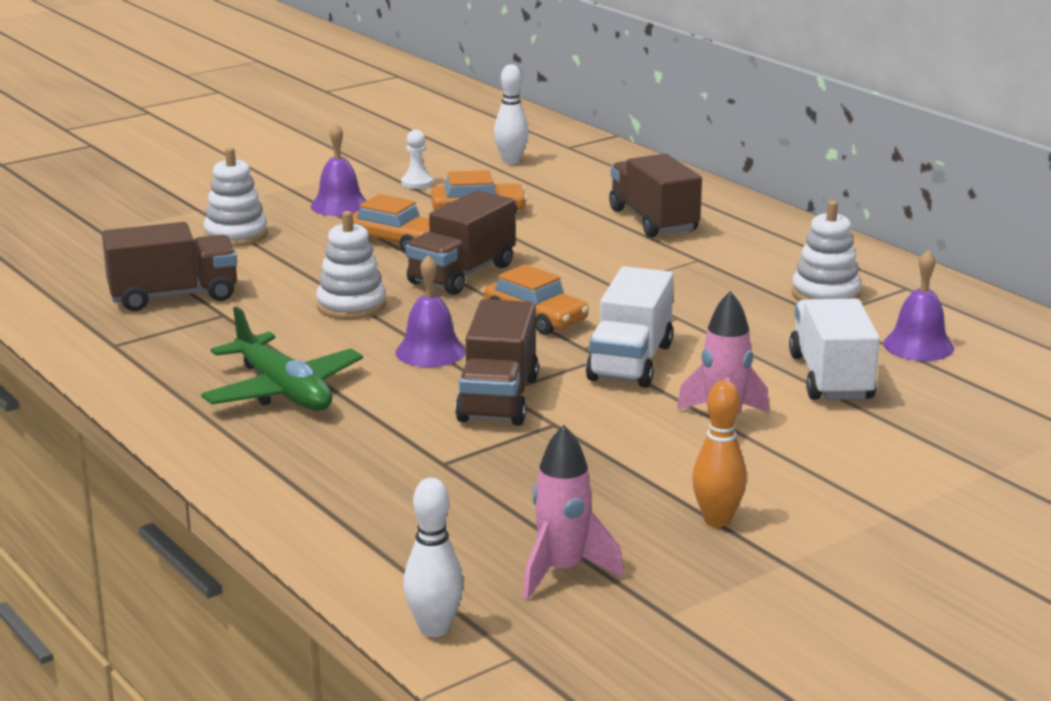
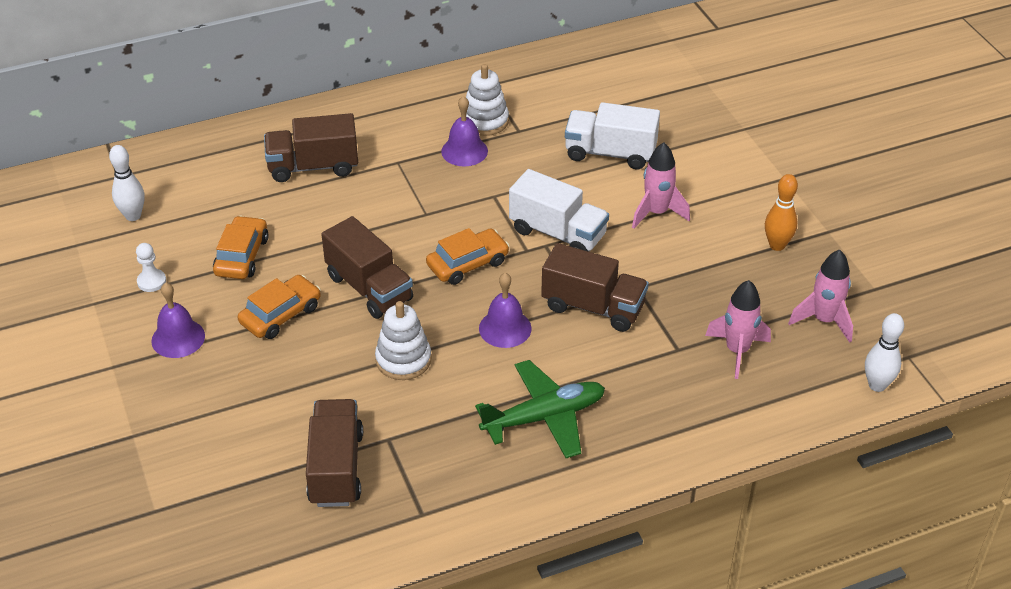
camera: 75 degrees left, 20 degrees up
(236, 235) = (214, 415): white stacking toy -> none
(459, 506) = (737, 351): none -> pink rocket
(918, 345) = (577, 106): purple bell -> purple bell (464, 151)

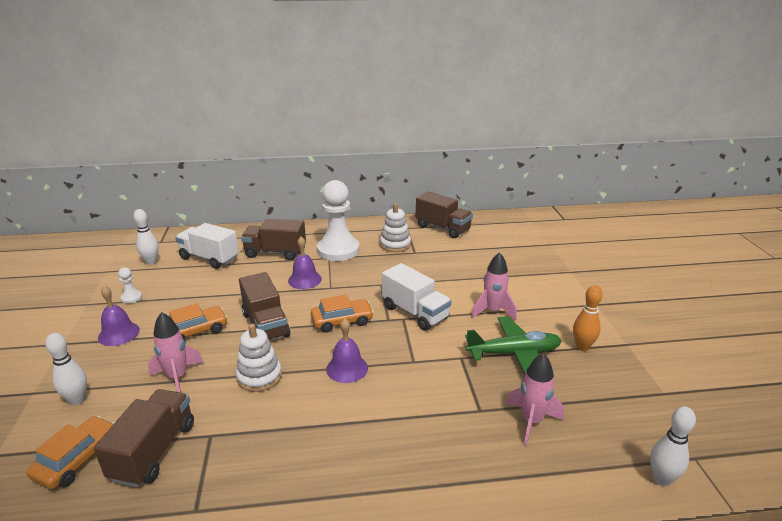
camera: 15 degrees right, 15 degrees down
(197, 432) = (77, 400): none -> white bowling pin
(241, 256) = (197, 293): orange car -> orange car (77, 459)
(405, 146) = (338, 250): none -> white pawn
(464, 151) = (374, 258): purple bell -> purple bell (304, 280)
(544, 417) = (345, 444): green plane -> green plane (514, 353)
(593, 307) = (421, 365): brown truck -> brown truck (443, 228)
(610, 153) = (471, 272): white truck -> white truck (209, 258)
(824, 320) = (614, 411): pink rocket -> pink rocket (177, 377)

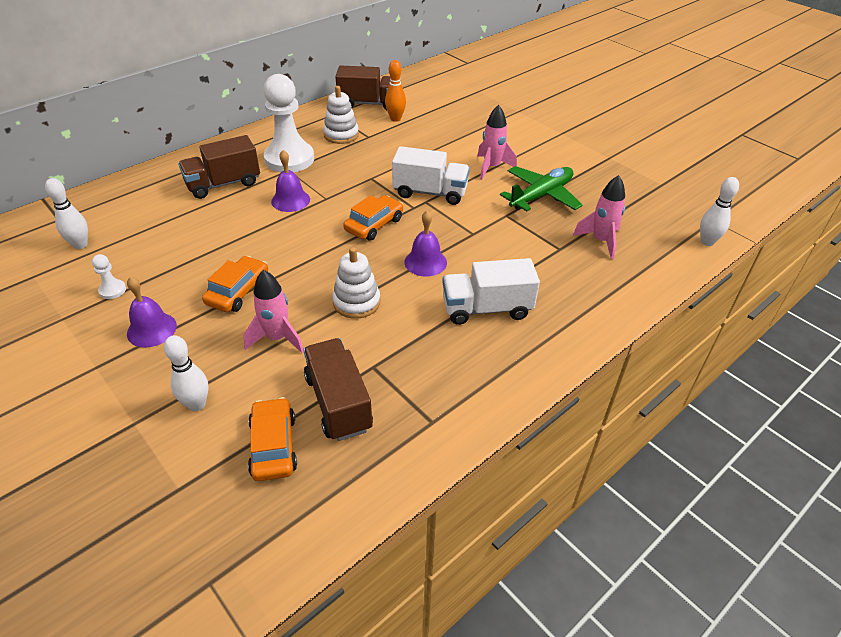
camera: 35 degrees left, 15 degrees up
(209, 258) = (152, 216): white truck -> white truck (486, 308)
(265, 325) = (304, 256): brown truck -> none
(582, 347) = (583, 171): orange bowling pin -> orange bowling pin (395, 119)

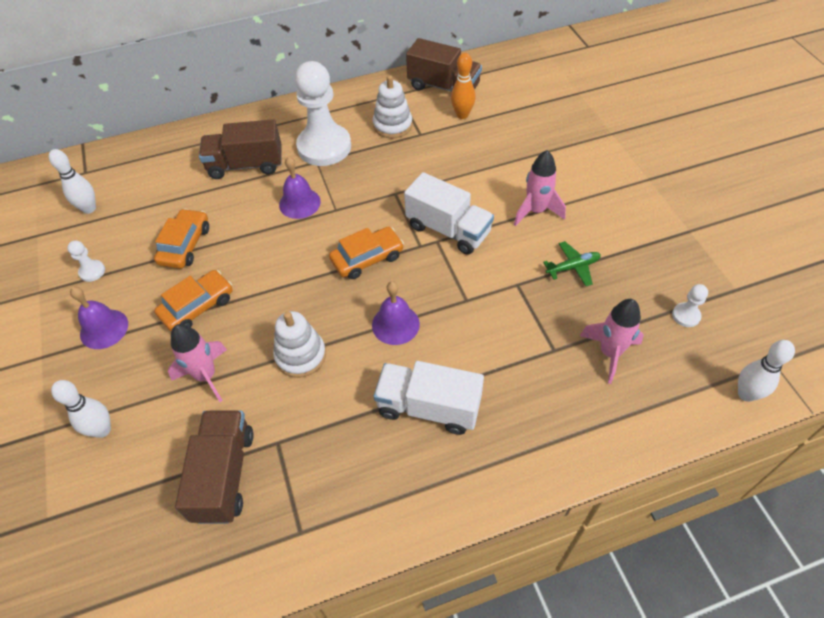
camera: 25 degrees right, 10 degrees up
(273, 446) = (144, 503): orange car -> orange car (185, 245)
(541, 196) = (573, 267): green plane -> green plane, size x0.55
(638, 207) = (686, 315): none -> white pawn

